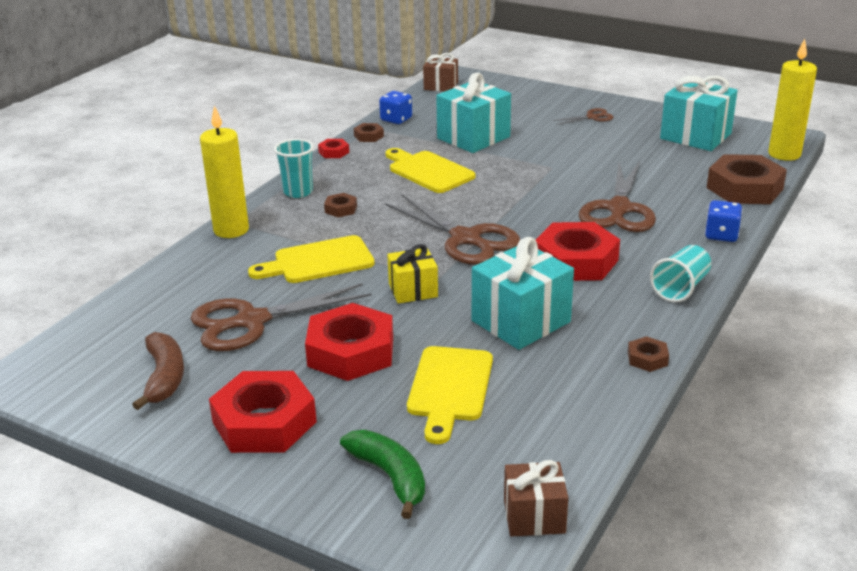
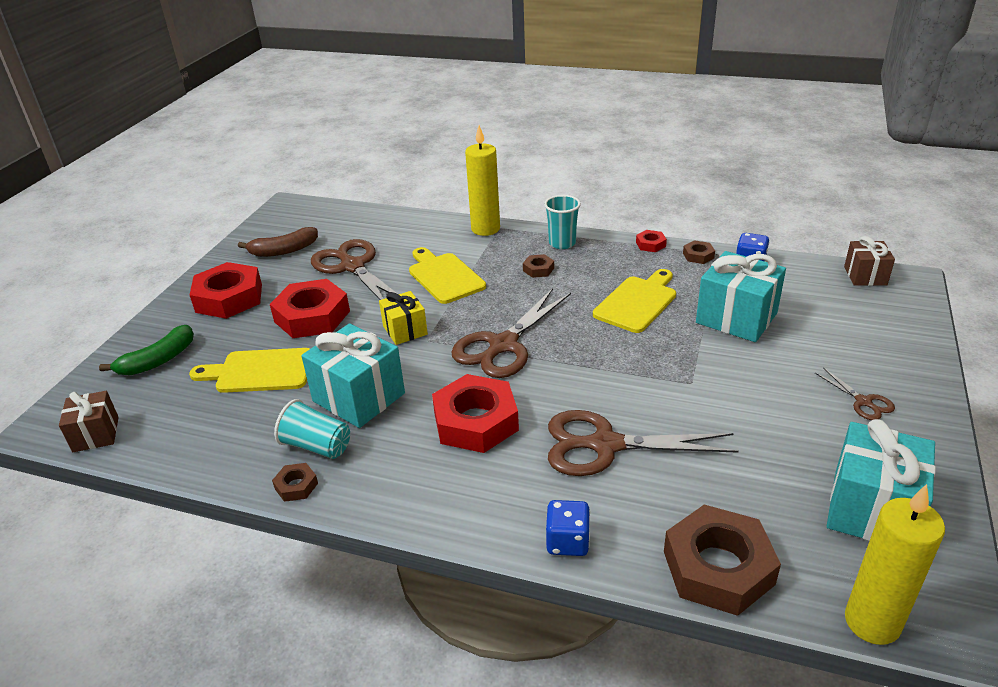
camera: 80 degrees right, 5 degrees up
(680, 288) = (432, 506): turquoise cup -> turquoise cup (317, 446)

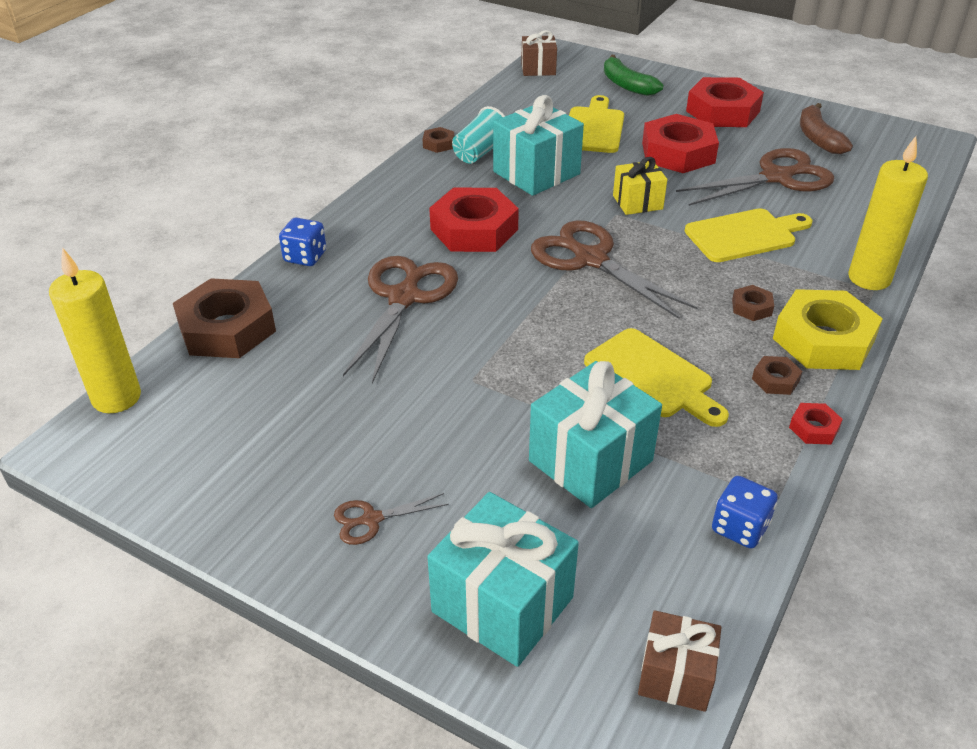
camera: 100 degrees right, 5 degrees up
(562, 243) = (823, 339): turquoise cup -> yellow nut
(698, 255) = (773, 473): brown nut -> brown nut (775, 380)
(871, 509) = (219, 450): turquoise gift -> turquoise gift (502, 604)

